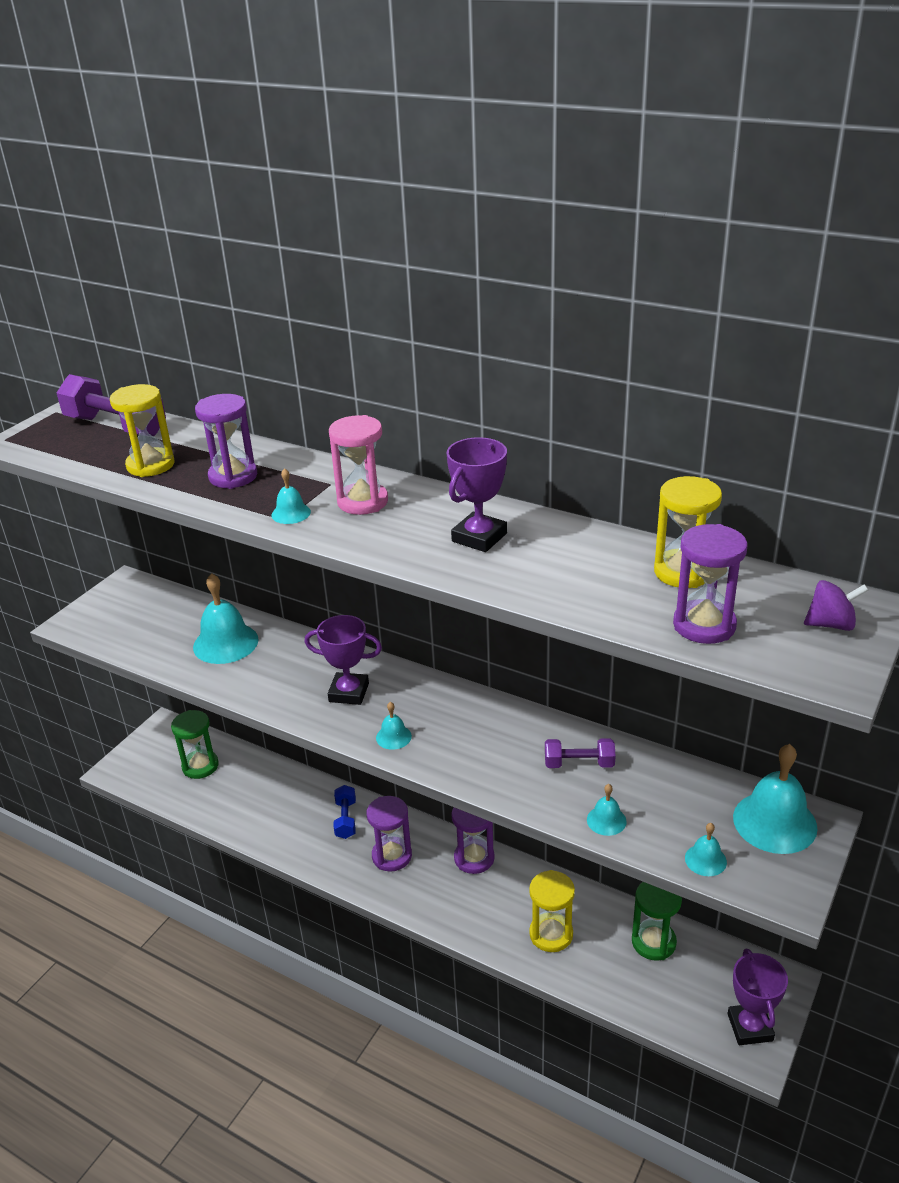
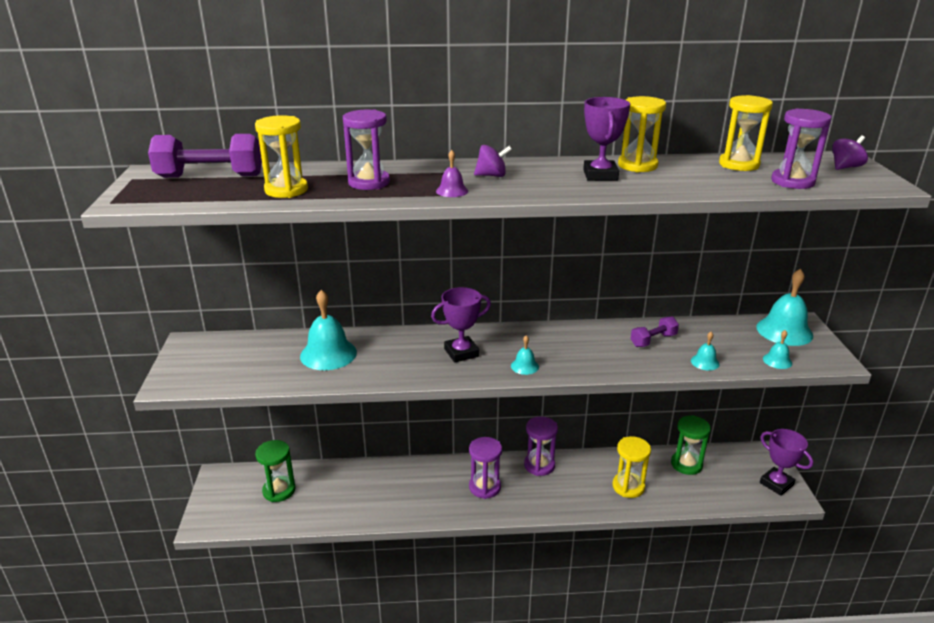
camera: 35 degrees left, 5 degrees down
(291, 513) = (452, 191): turquoise bell -> purple bell
(345, 819) = (429, 479): blue dumbbell -> none
(362, 502) = (492, 175): pink hourglass -> purple spinning top
(548, 535) = (637, 165): none -> yellow hourglass

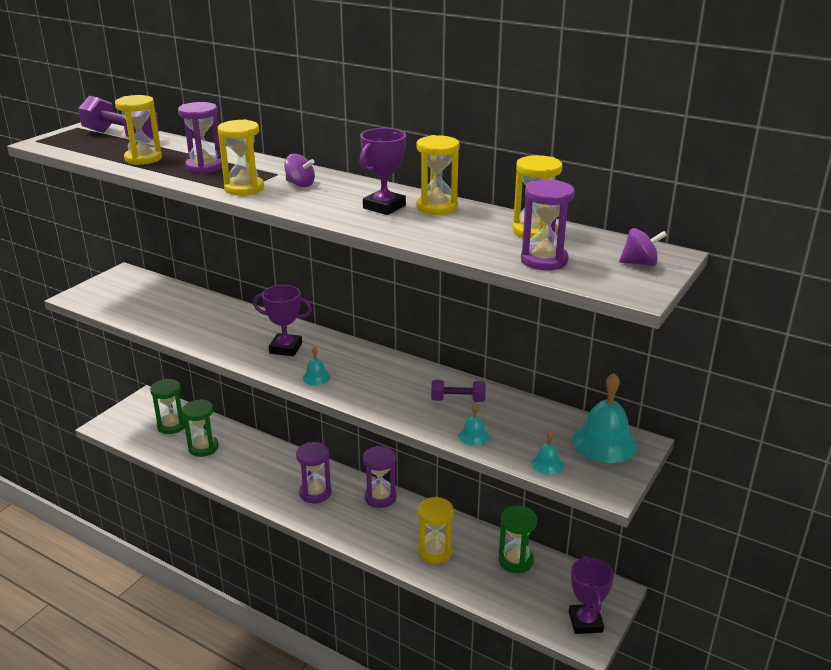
camera: 35 degrees right, 0 degrees up
(328, 354) = (195, 313): turquoise bell -> none
(336, 496) = (203, 448): none -> green hourglass
(452, 191) = (244, 188): purple bell -> yellow hourglass

